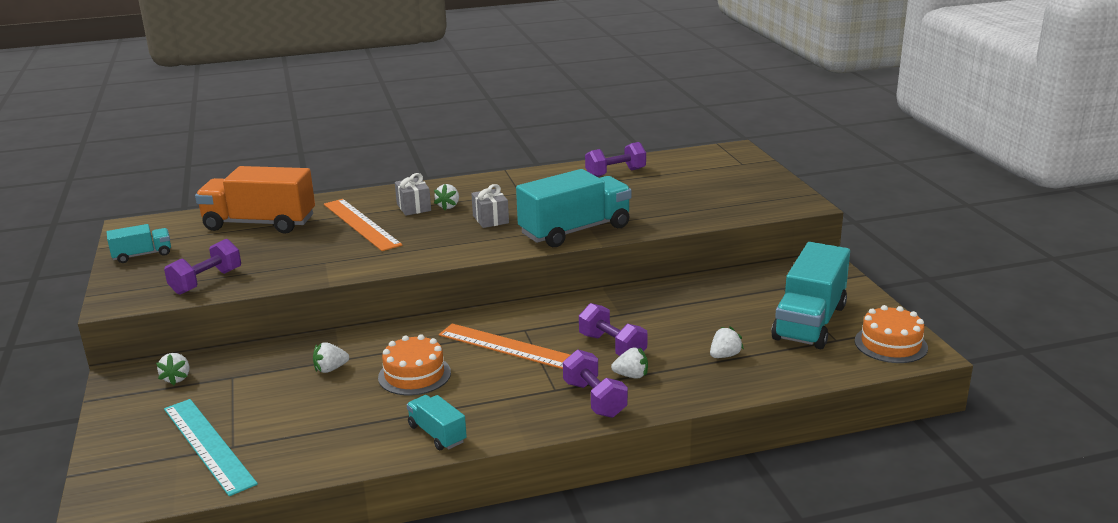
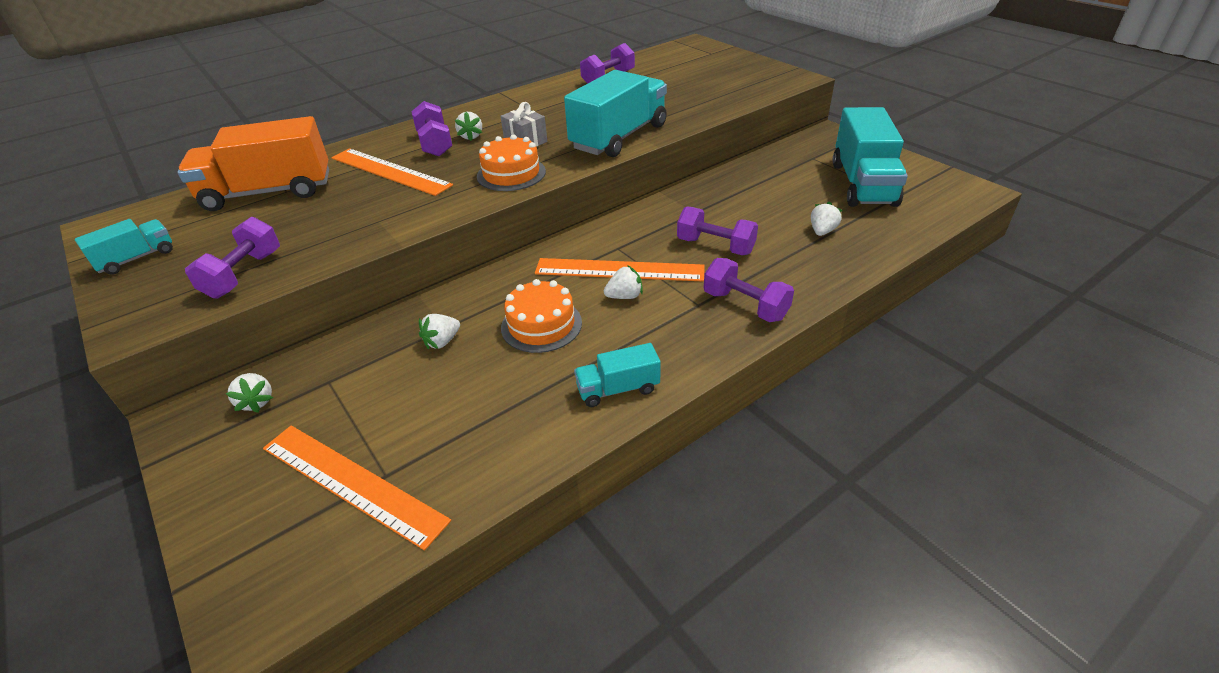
camera: 20 degrees left, 15 degrees up
(208, 445) = (352, 483): turquoise ruler -> orange ruler
(414, 207) = (435, 144): grey gift -> purple dumbbell
(437, 434) = (618, 389): turquoise truck -> turquoise truck turned 45 degrees counterclockwise
(631, 375) = (758, 271): white strawberry -> white strawberry (624, 296)
(890, 344) = (944, 189): orange cake -> orange cake (511, 174)

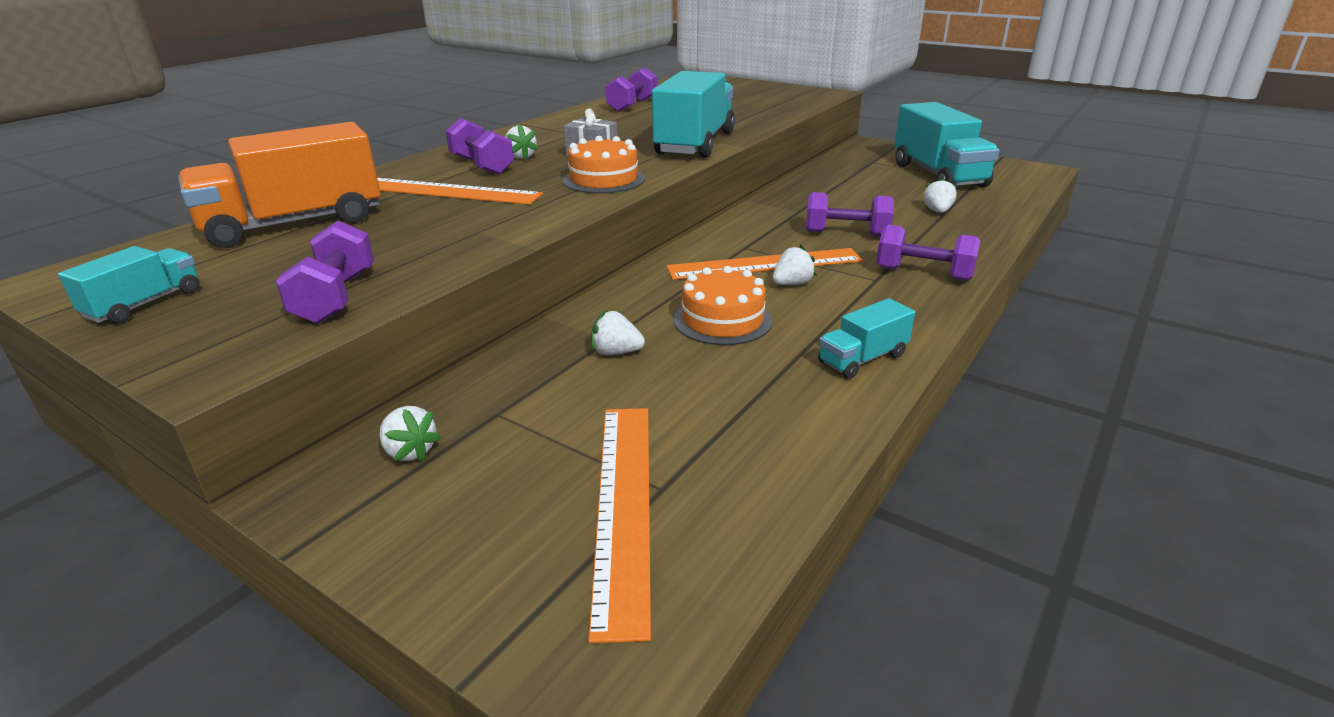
camera: 20 degrees left, 10 degrees down
(352, 483) = (623, 505): orange ruler -> orange ruler turned 75 degrees clockwise
(442, 342) = (616, 352): white strawberry -> white strawberry turned 75 degrees clockwise

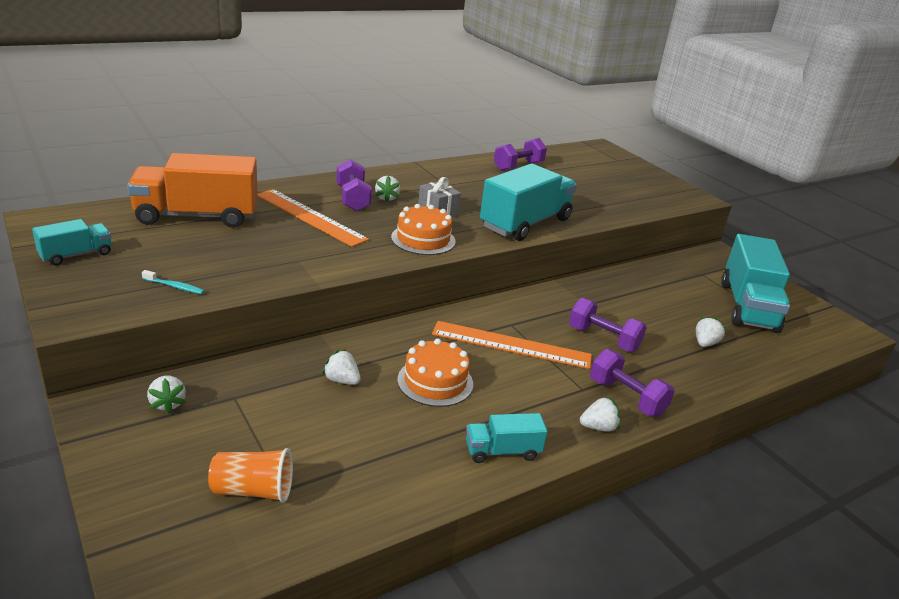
camera: 20 degrees right, 0 degrees up
(336, 297) = (175, 287): purple dumbbell -> turquoise toothbrush
(623, 505) = (253, 490): orange ruler -> orange cup
(792, 284) = (514, 369): white strawberry -> white strawberry (598, 427)

